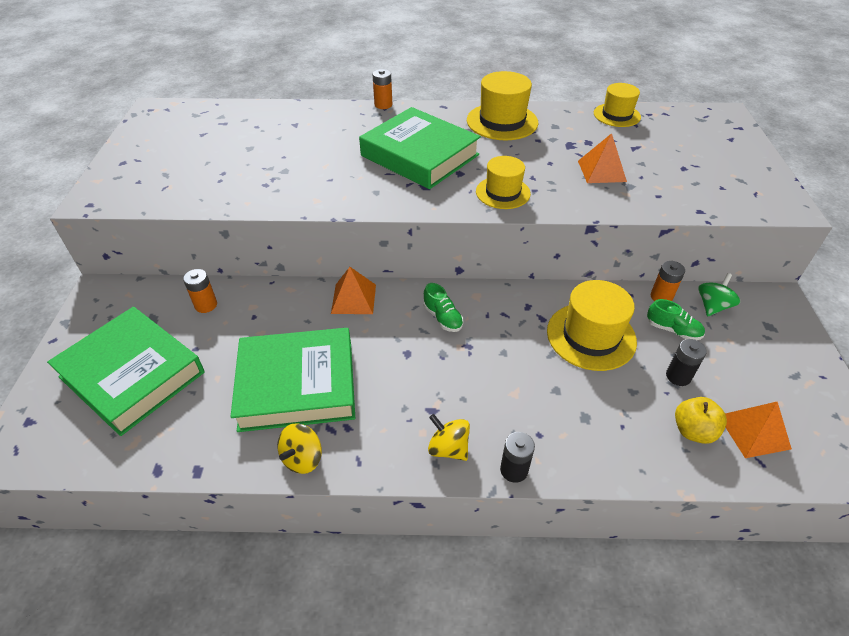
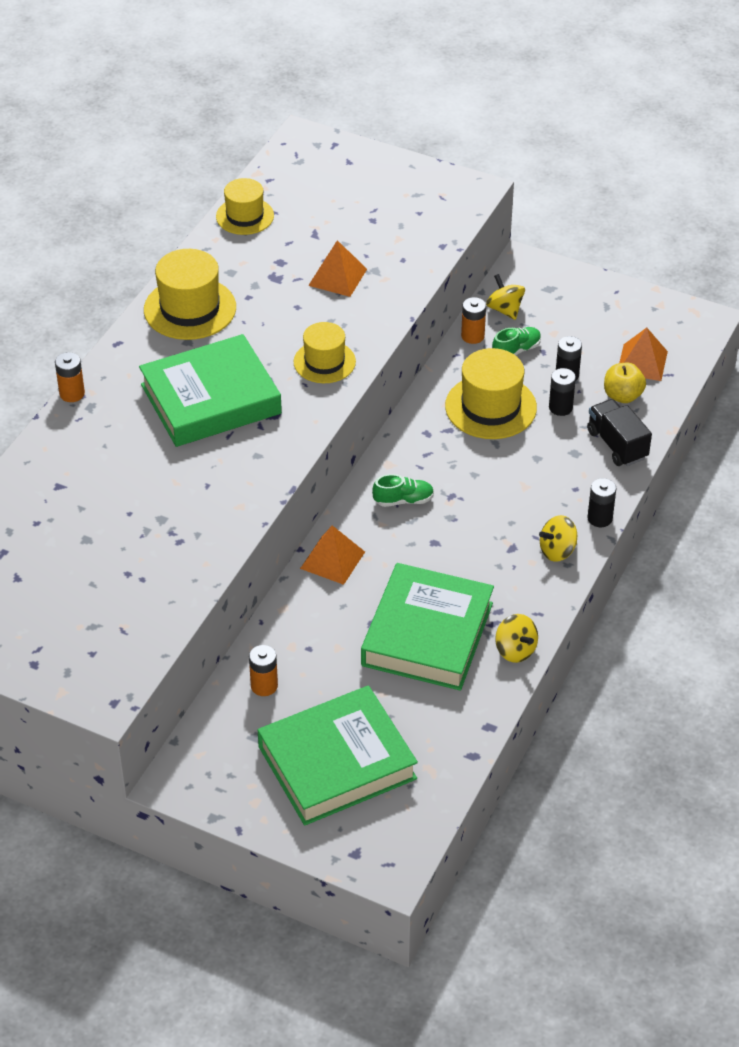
camera: 65 degrees left, 0 degrees up
(623, 449) = (617, 445): none -> black truck
(633, 386) = (560, 407): none -> black battery
(712, 306) = (505, 309): green spinning top -> yellow spinning top

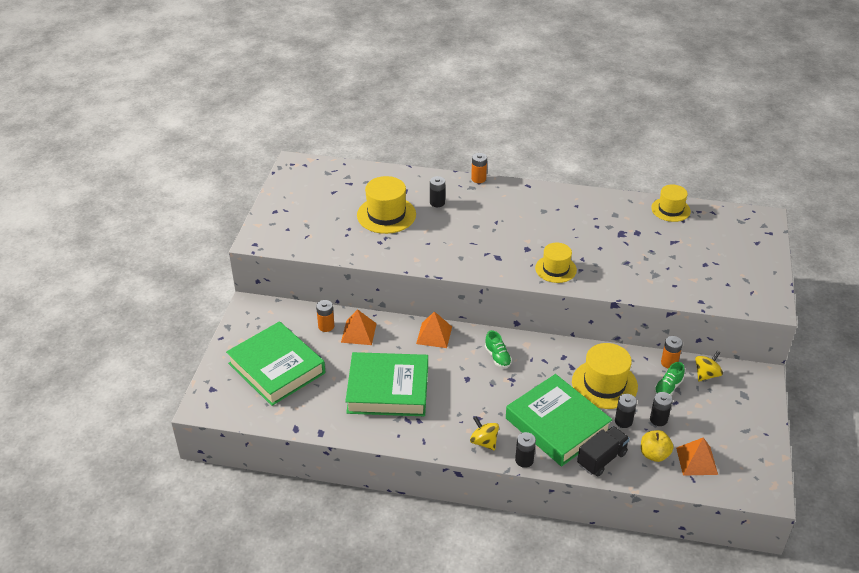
camera: 75 degrees right, 5 degrees down
(110, 454) = (437, 203): none -> black battery
(190, 309) = (572, 206): yellow hat -> yellow hat (386, 215)
(211, 399) = (499, 230): green book -> green book (557, 425)
(337, 277) = (638, 259): orange pyramid -> orange pyramid (358, 332)
(515, 650) = (388, 435): yellow spinning top -> none
(516, 350) = (668, 388): green shoe -> green shoe turned 90 degrees clockwise

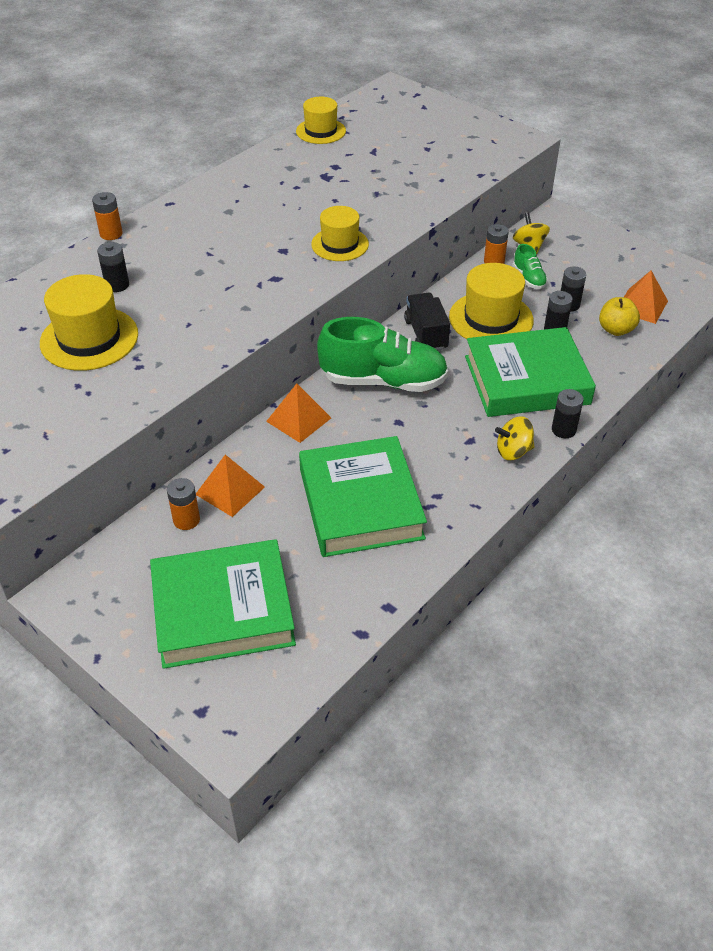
camera: 60 degrees left, 5 degrees up
(388, 389) = (361, 503): green book -> green book turned 45 degrees counterclockwise
(497, 357) = (383, 381): green shoe -> green shoe, size x2.21
(601, 459) = (598, 369): black truck -> black truck (425, 334)

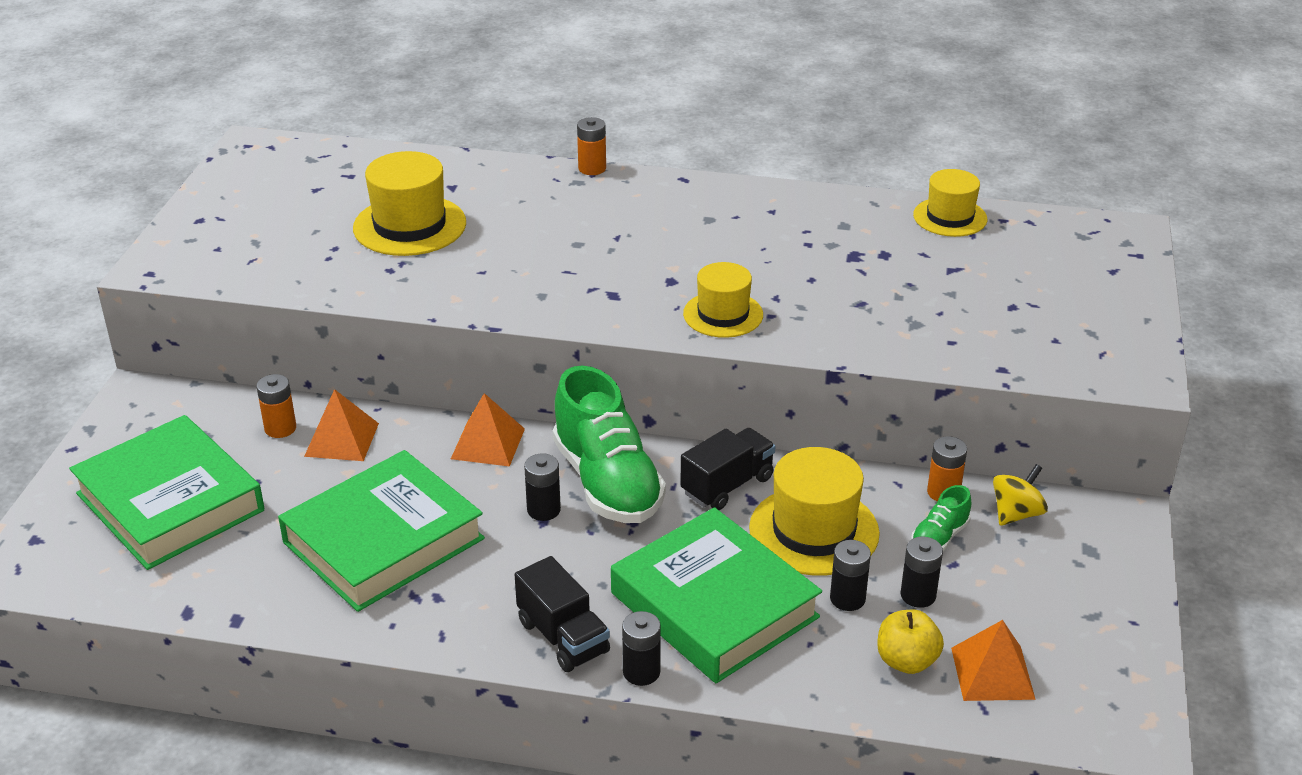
camera: 60 degrees right, 10 degrees down
(117, 285) = (509, 206): black battery -> black battery (543, 510)
(513, 451) = (563, 637): yellow spinning top -> black truck

